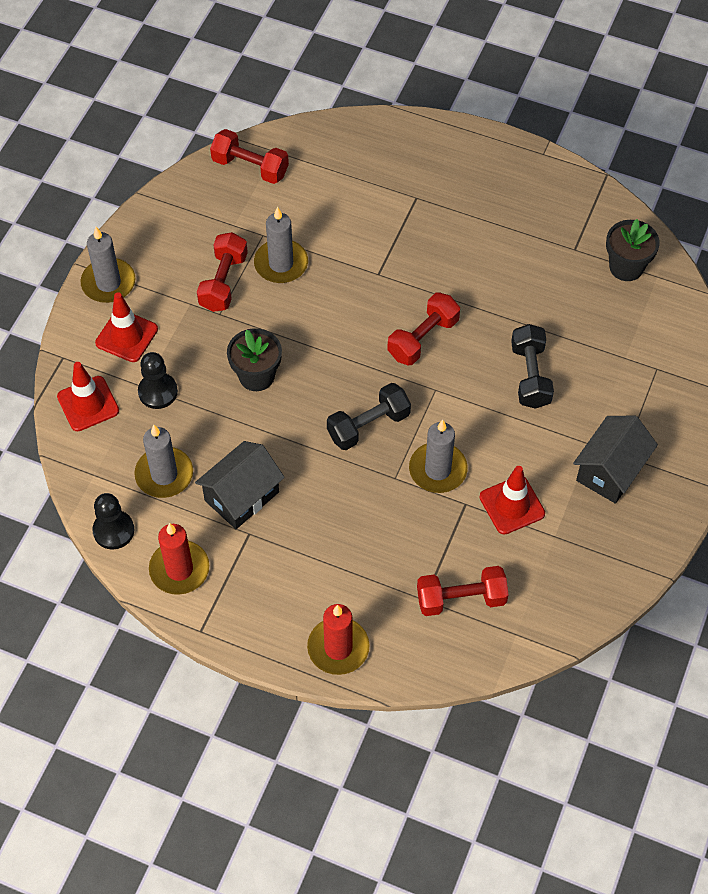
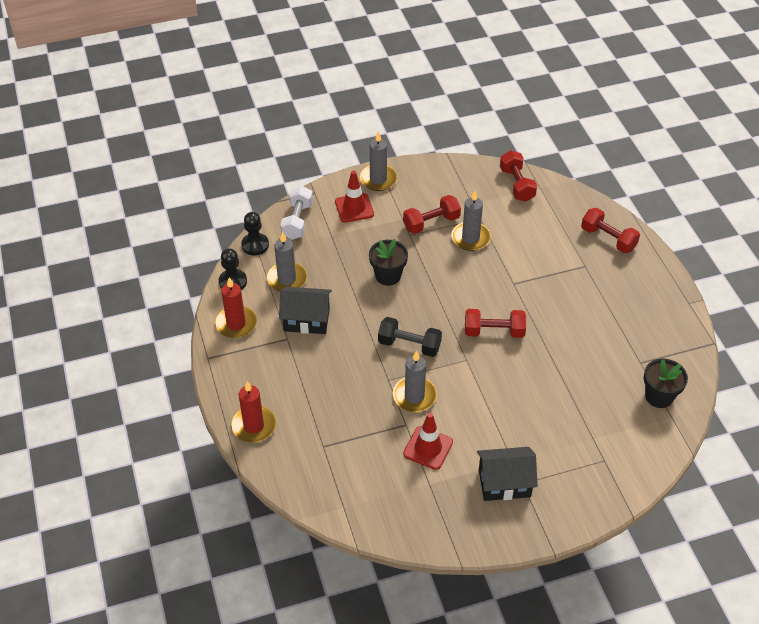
camera: 50 degrees right, 10 degrees down
(88, 404) = (297, 221): red traffic cone -> white dumbbell
(158, 392) = (334, 243): black pawn -> black pawn (255, 245)
(461, 599) = (340, 464): red dumbbell -> red dumbbell (608, 239)
(530, 376) = (526, 399): black dumbbell -> none

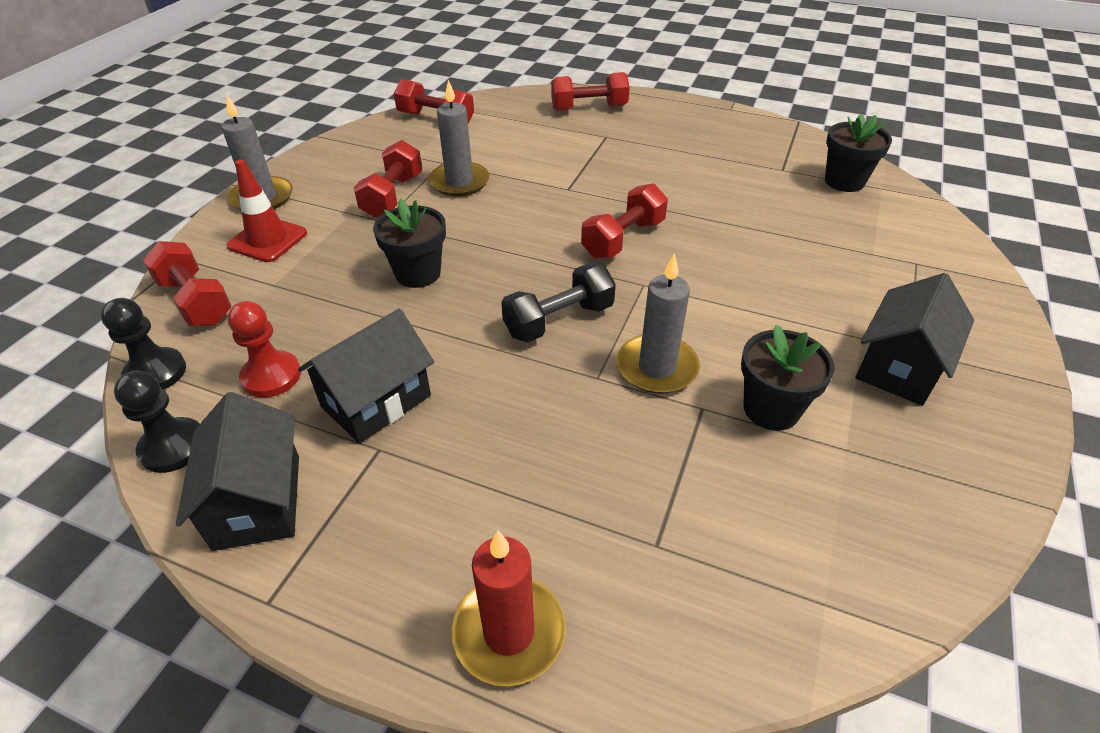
camera: 50 degrees left, 5 degrees down
(236, 324) = (258, 501): red candle -> black house
(287, 279) = (271, 376): grey candle -> red pawn
(297, 221) = (195, 301): white dumbbell -> red dumbbell
(428, 448) = (771, 409): red traffic cone -> black flower pot

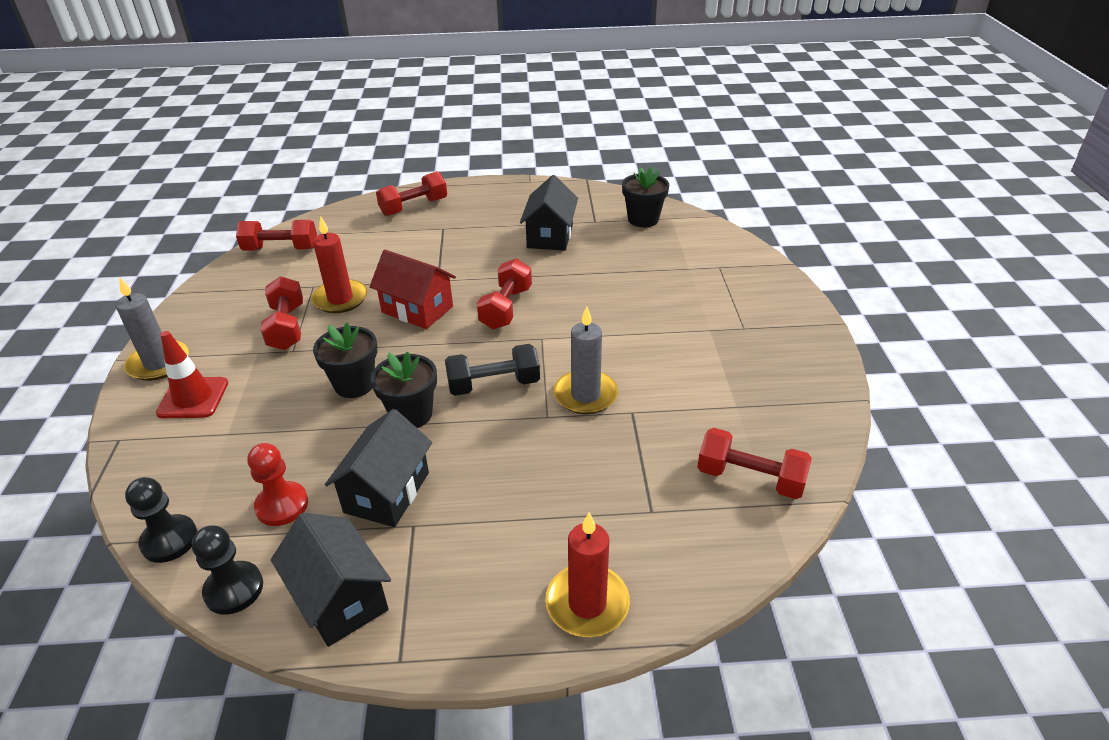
camera: 25 degrees left, 5 degrees down
(195, 301) = (162, 471): red dumbbell -> red dumbbell (750, 478)
(459, 182) = (340, 299): grey candle -> red candle
(528, 214) = (417, 309): none -> red house
(559, 320) = (493, 385): black dumbbell -> black dumbbell turned 45 degrees clockwise
(771, 409) = (677, 397): black flower pot -> black flower pot (411, 414)
(899, 366) = (742, 341): black house -> black house (550, 236)

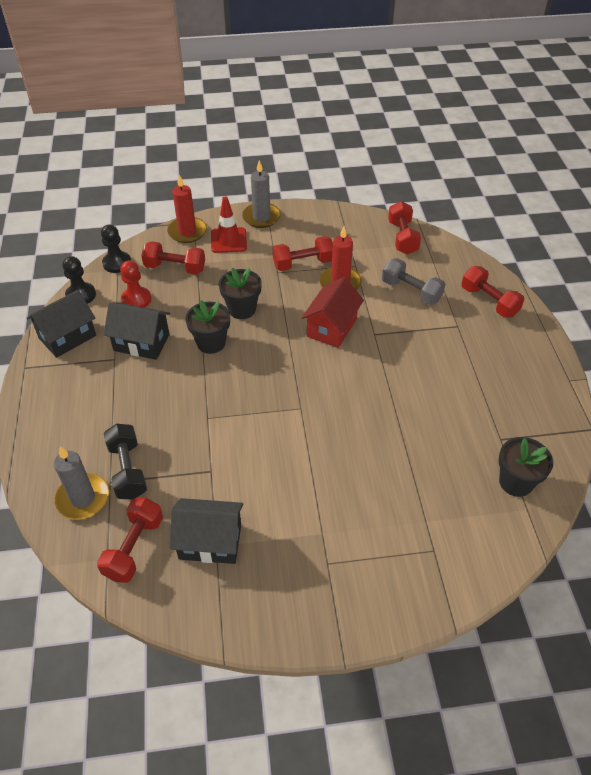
camera: 85 degrees right, 10 degrees up
(378, 251) = (411, 291): none -> grey dumbbell
(493, 385) = (242, 383): black dumbbell -> black dumbbell (128, 470)
(506, 308) = (339, 381): red dumbbell -> red dumbbell (175, 268)
(550, 236) = (461, 404): black house -> black house (210, 541)
(585, 395) = (230, 440): grey candle -> grey candle (83, 498)
(587, 603) = (43, 447): red candle -> red candle (187, 232)

